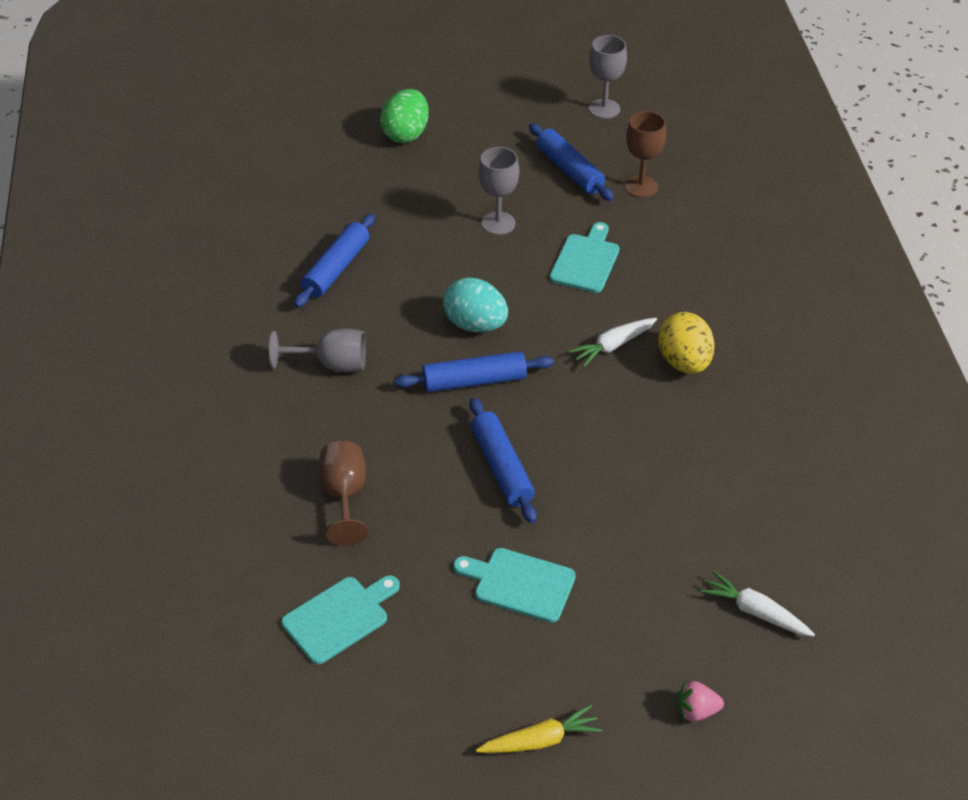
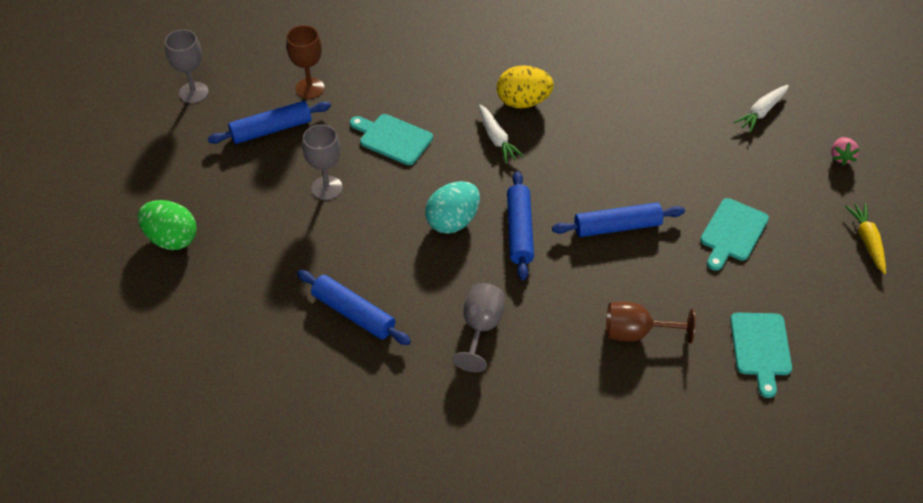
camera: 80 degrees left, 5 degrees up
(339, 617) = (760, 348): turquoise cutting board -> turquoise cutting board turned 150 degrees counterclockwise

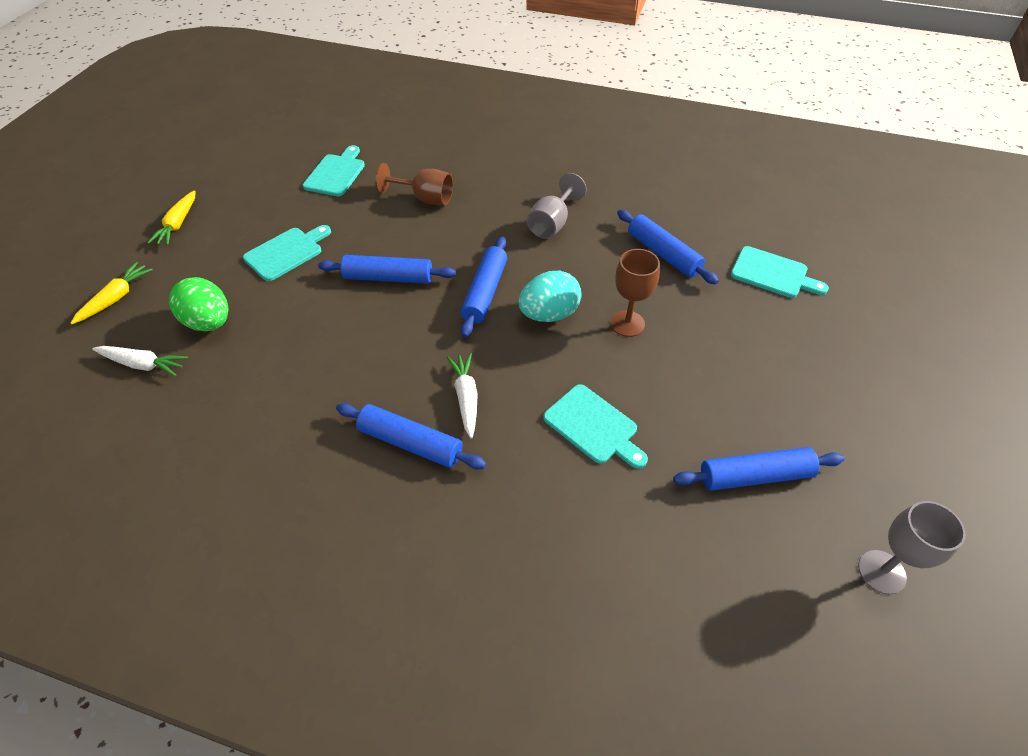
camera: 165 degrees left, 0 degrees up
(171, 239) = (858, 356): green egg -> green egg (209, 322)
(239, 312) = (772, 274): none -> turquoise cutting board
(310, 88) = (700, 537): brown goblet -> brown goblet (627, 323)
(327, 188) = (682, 378): grey goblet -> none
(523, 102) = (410, 443): yellow egg -> blue rolling pin
(761, 112) = (143, 364): white carrot -> white carrot turned 45 degrees clockwise
(841, 157) = (116, 298): pink strawberry -> yellow carrot

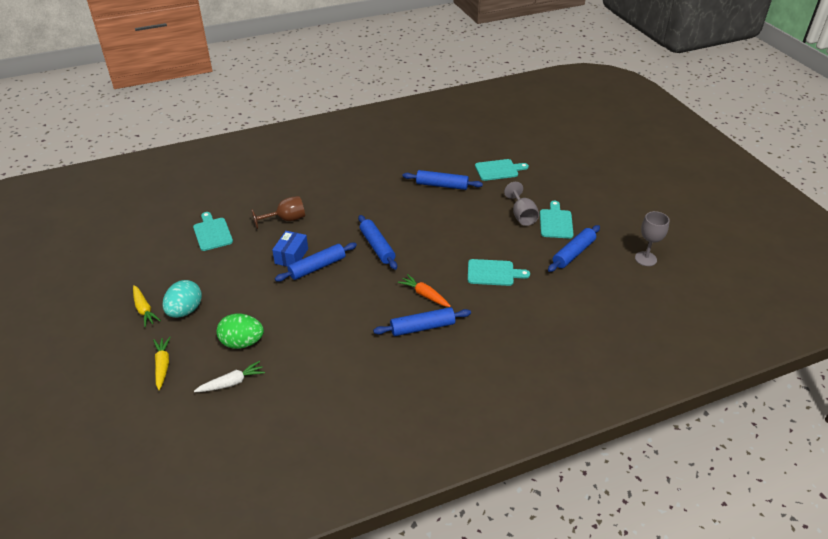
camera: 40 degrees left, 10 degrees down
(286, 252) = (240, 287): turquoise cutting board -> turquoise cutting board (556, 222)
(378, 247) = (291, 256): none -> blue box
(466, 397) = (424, 295): white carrot -> orange carrot
(549, 314) = (420, 239): turquoise egg -> turquoise egg (185, 311)
(552, 223) = (372, 198): grey goblet -> grey goblet (522, 215)
(627, 323) = (460, 224): brown goblet -> none

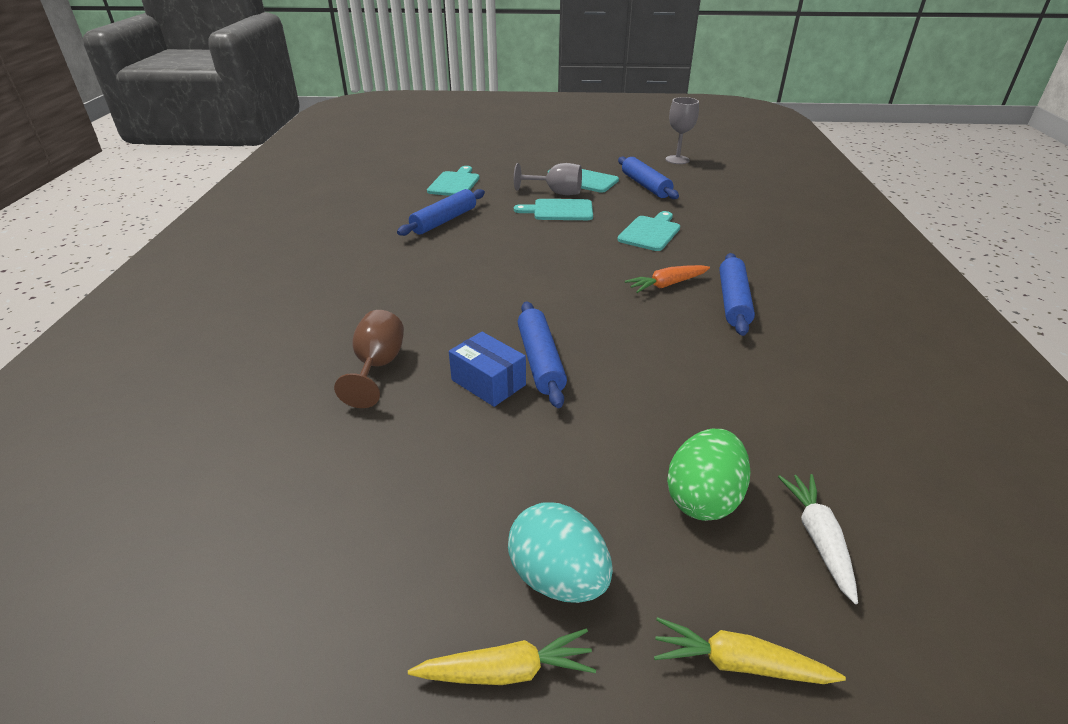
camera: 65 degrees left, 5 degrees down
(212, 233) = (317, 476): turquoise cutting board -> turquoise cutting board (559, 210)
(377, 247) = (533, 296): blue rolling pin -> none

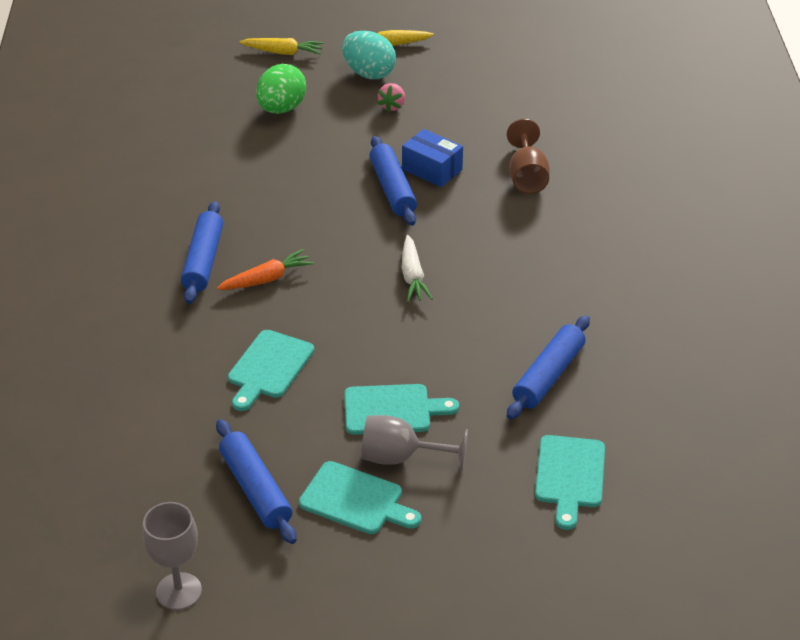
camera: 175 degrees right, 5 degrees up
(524, 492) = (392, 106): none -> pink strawberry
(818, 538) = (221, 95): white carrot -> white carrot (412, 276)

